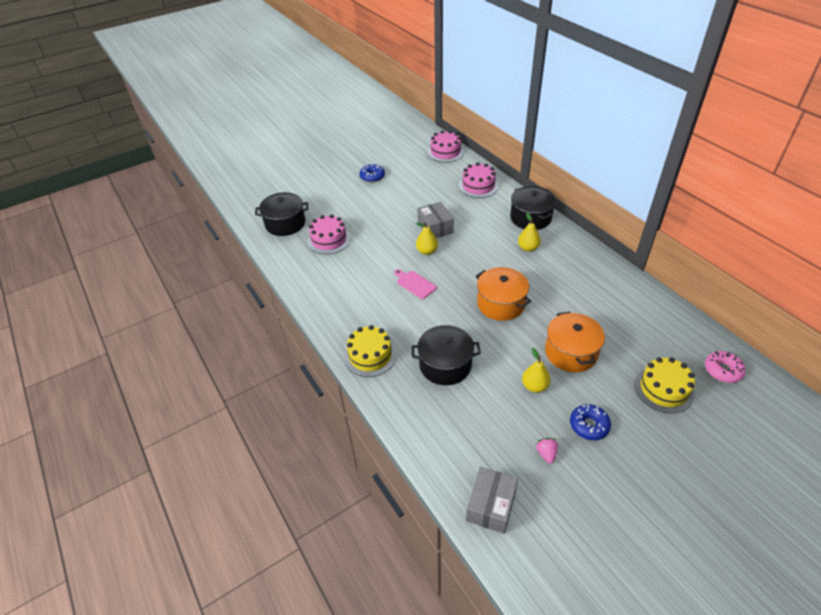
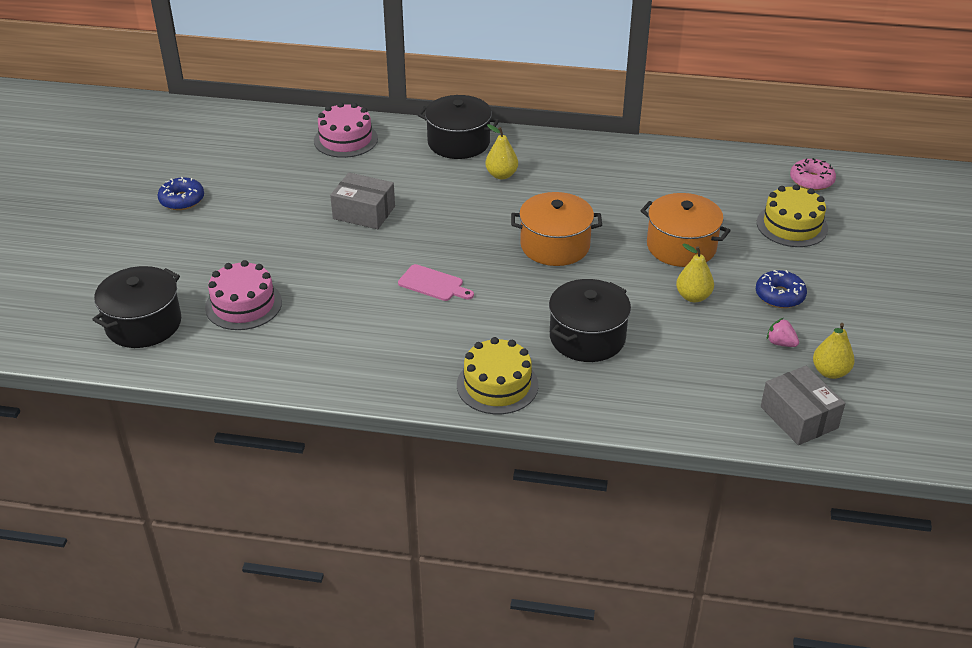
camera: 50 degrees left, 5 degrees down
(415, 284) = (433, 284): pink cutting board -> pink cutting board turned 150 degrees counterclockwise
(427, 251) = (394, 243): yellow pear -> yellow pear (830, 372)
(445, 152) = (240, 121): pink cake -> none

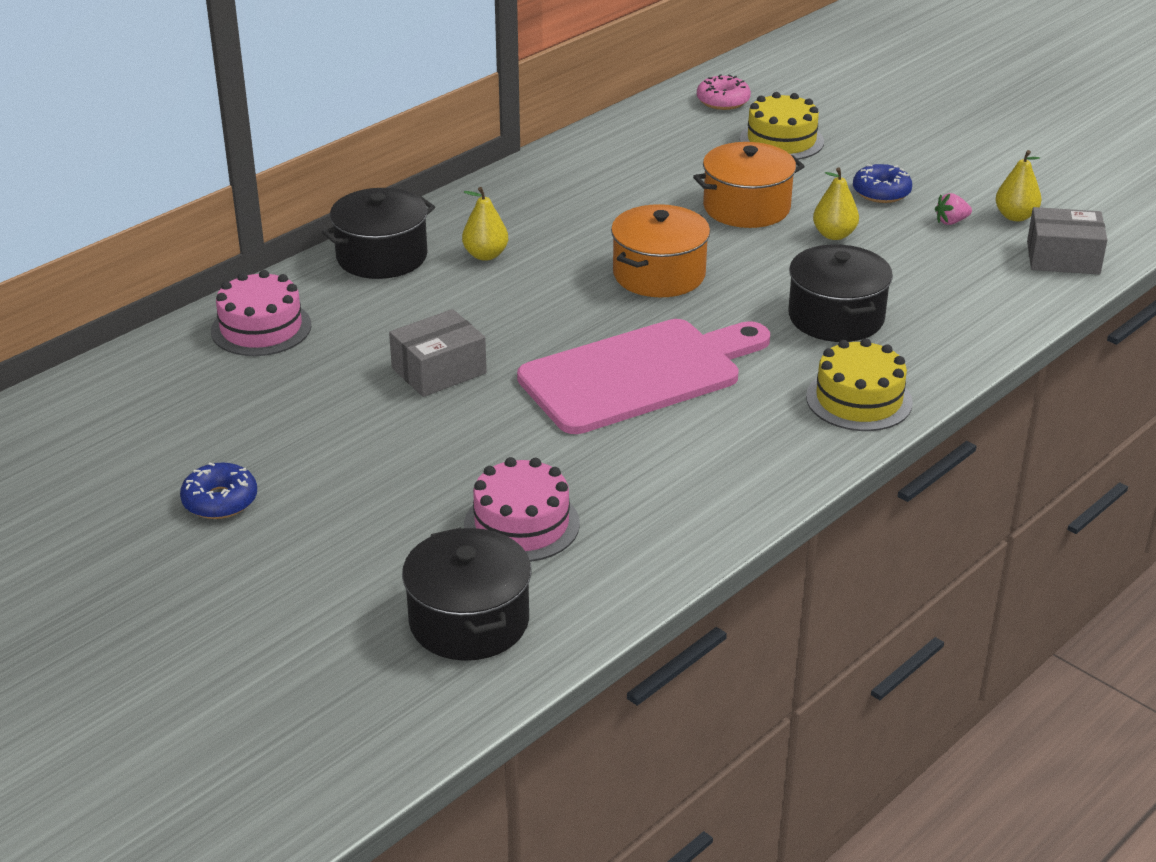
camera: 55 degrees left, 5 degrees down
(433, 284) = (639, 374): pink cutting board -> pink cutting board, size x2.45

